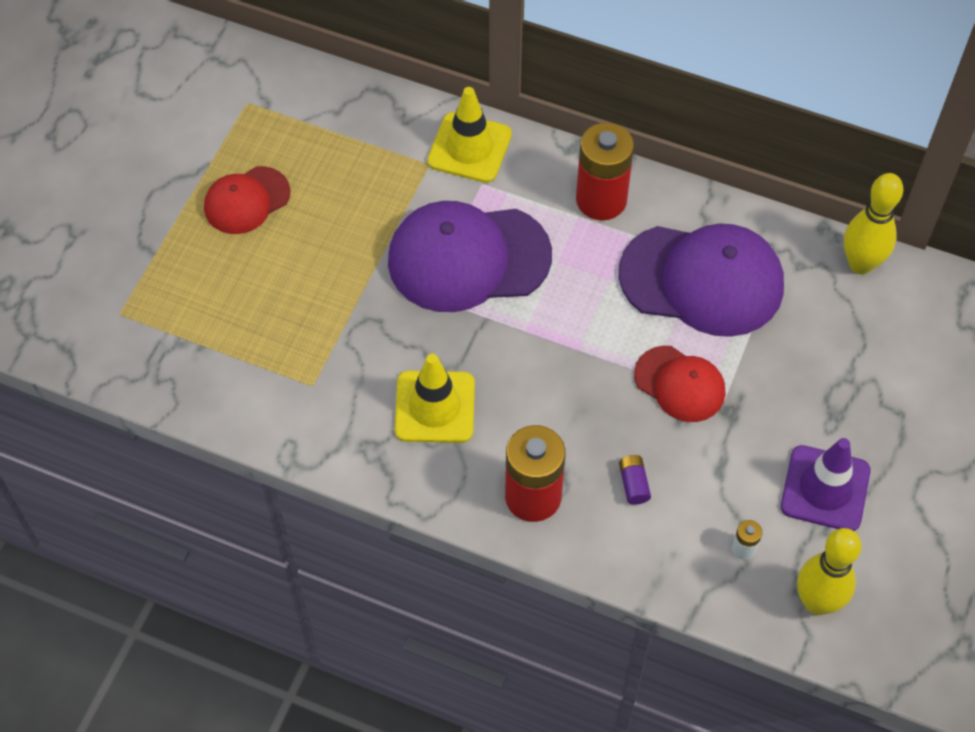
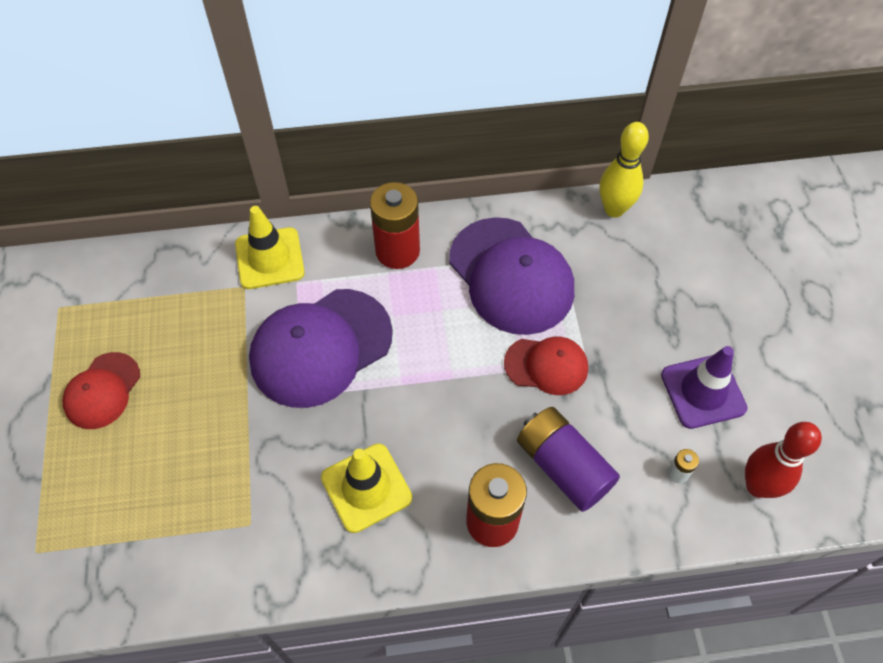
camera: 30 degrees left, 0 degrees up
(633, 484) = (563, 466): purple battery -> purple battery, size x2.36
(702, 280) = (511, 276): purple cap -> purple cap turned 75 degrees clockwise
(817, 602) = (758, 486): yellow bowling pin -> red bowling pin

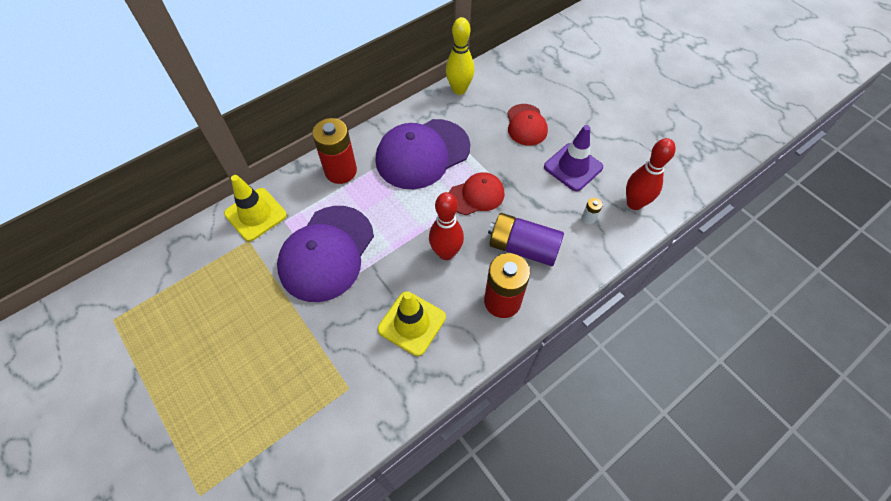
camera: 30 degrees left, 0 degrees up
(102, 391) = (184, 358): red cap -> red cap (526, 125)
(461, 421) = (446, 253): none -> red bowling pin
(511, 276) = (422, 154): purple cap -> purple cap turned 120 degrees clockwise

